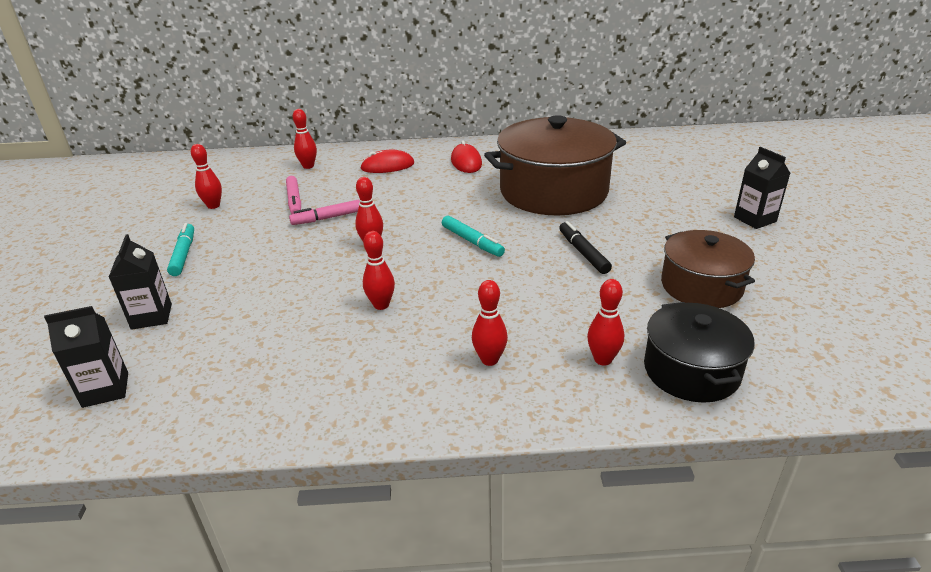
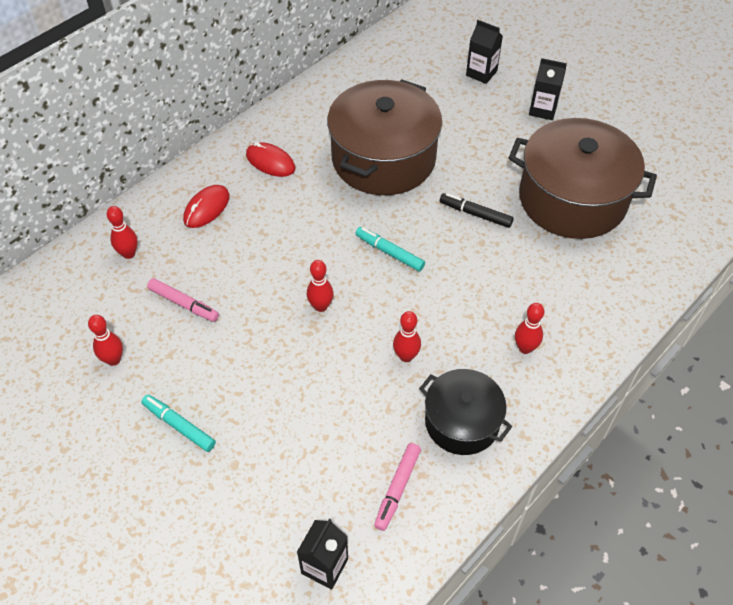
camera: 45 degrees left, 20 degrees up
(151, 316) = (255, 494): black carton -> black carton (481, 73)
(331, 217) = (245, 301): pink marker -> pink marker (397, 488)
(472, 241) = (390, 253): turquoise marker -> turquoise marker turned 150 degrees counterclockwise
(603, 359) = (581, 300): red bowling pin -> none
(691, 370) = (630, 274): black pot -> black pot (462, 422)
(701, 286) = (572, 199): brown pot -> brown pot, size x1.74

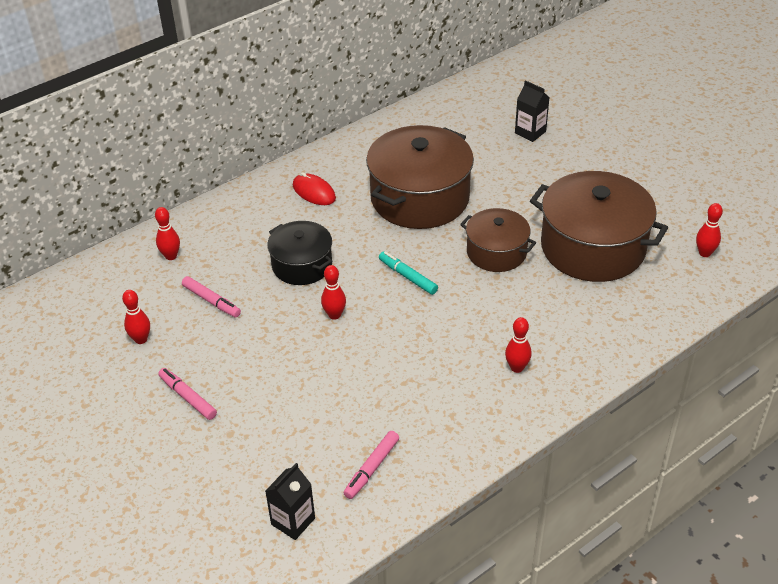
camera: 10 degrees right, 10 degrees down
(179, 426) = (188, 398): turquoise marker -> pink marker
(206, 208) = (248, 225): red mouse -> none
(406, 356) = (403, 363): red bowling pin -> red bowling pin (704, 253)
(462, 422) = (443, 422): black pot -> black pot (302, 265)
(476, 214) = (496, 252): black marker -> brown pot
(543, 110) = (582, 168): black carton -> none

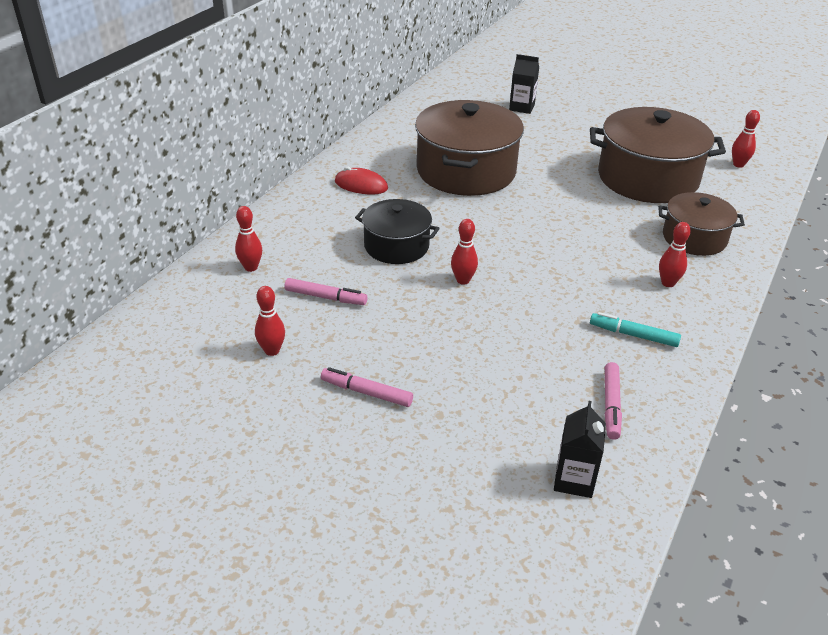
camera: 25 degrees left, 5 degrees down
(408, 277) = (507, 234): turquoise marker -> turquoise marker (634, 335)
(496, 252) = (570, 198): brown pot -> brown pot (694, 238)

